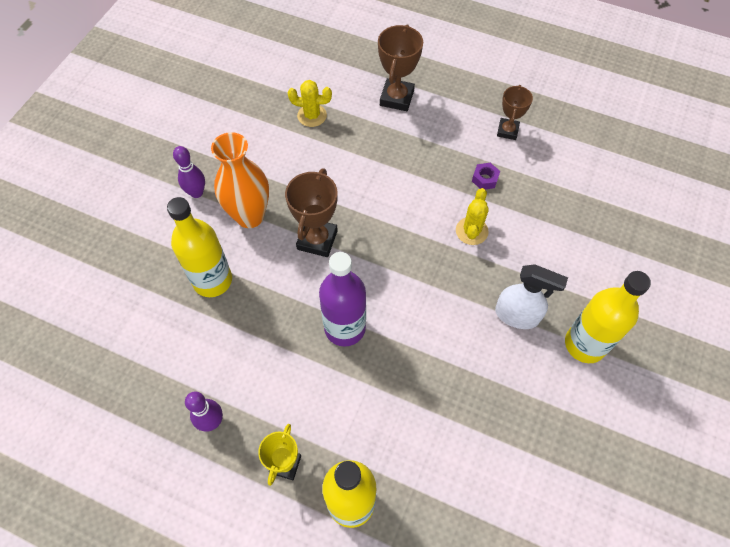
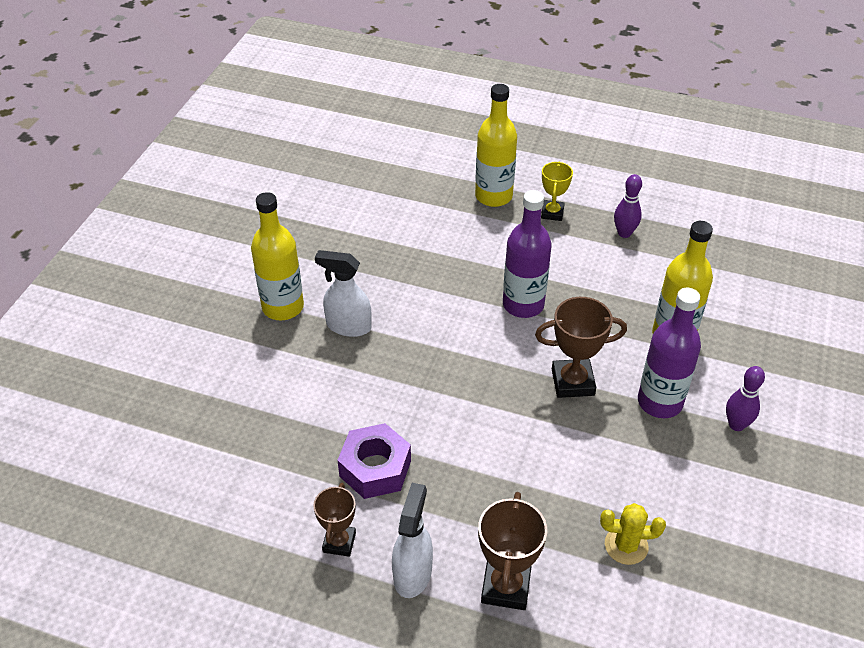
camera: 175 degrees right, 15 degrees down
(250, 216) = (659, 402): orange vase -> purple bottle
(317, 240) = (572, 382): brown trophy -> brown trophy turned 75 degrees clockwise
(457, 109) = (412, 573): none -> white spray bottle
(471, 231) = (394, 404): yellow cactus -> none
(485, 179) = (375, 468): purple nut -> purple nut, size x2.04

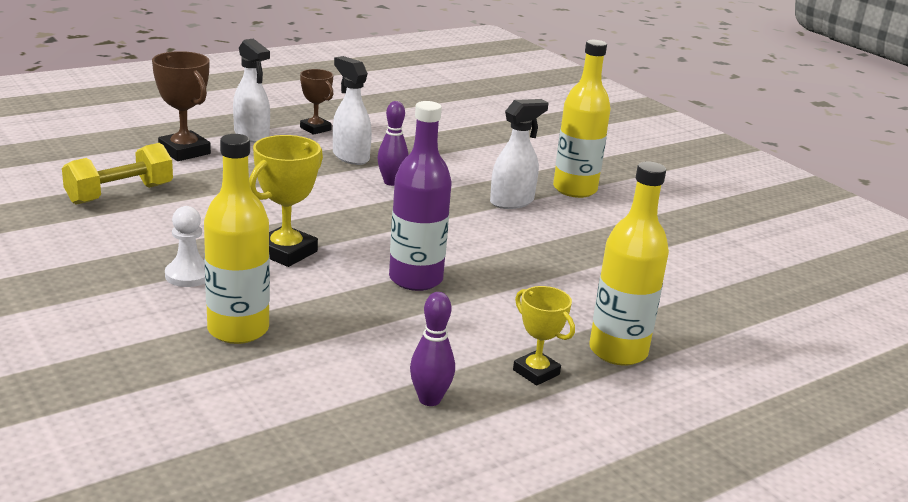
camera: 125 degrees right, 20 degrees down
(375, 468) = (350, 157): purple nut -> white spray bottle
(572, 382) = (286, 252): brown trophy -> yellow trophy
(626, 545) = (120, 194): yellow cactus -> yellow dumbbell
(659, 402) = (188, 275): purple bottle -> white pawn
(736, 425) = (93, 294): purple bowling pin -> purple bowling pin (391, 182)

